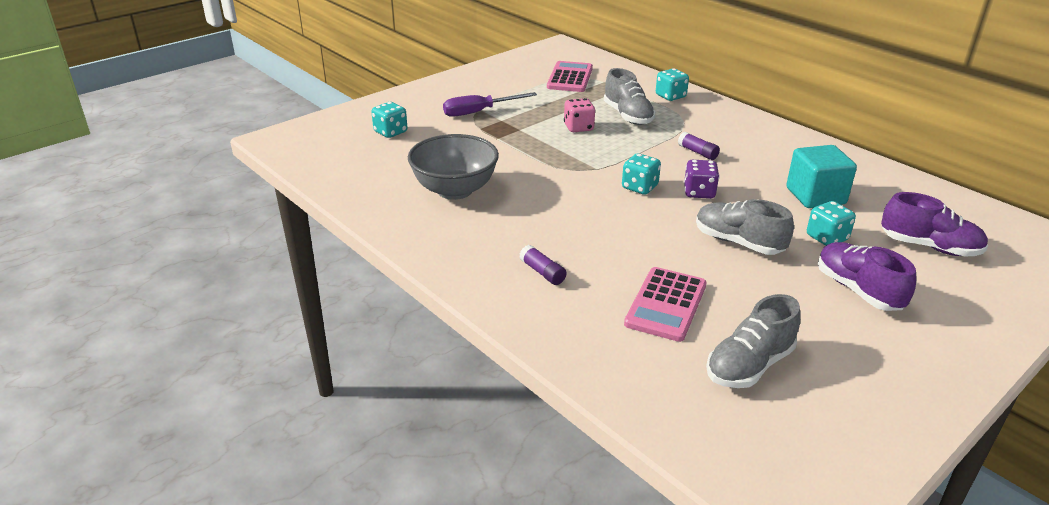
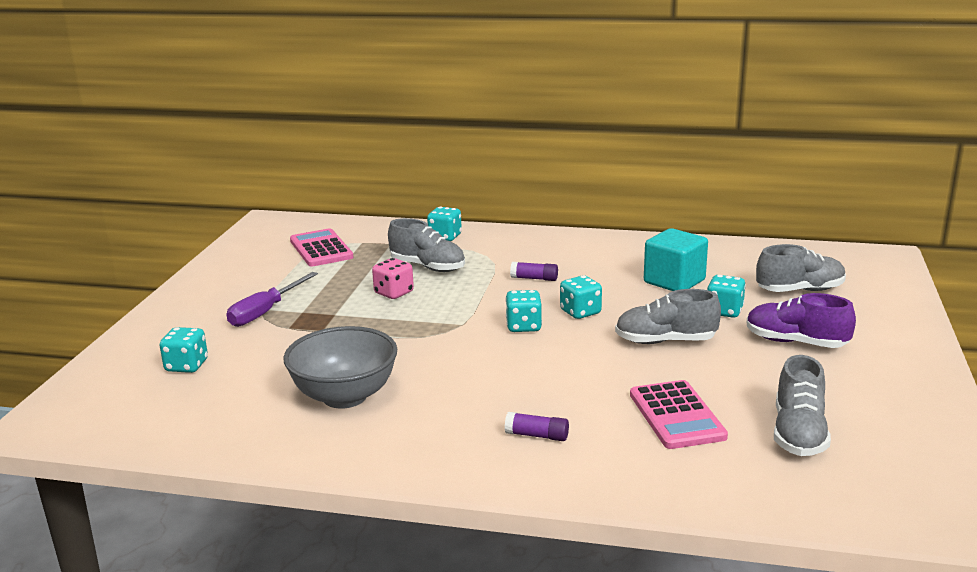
camera: 35 degrees left, 10 degrees down
(699, 192) = (580, 312): purple dice -> turquoise dice
(929, 247) = (800, 290): purple shoe -> grey shoe

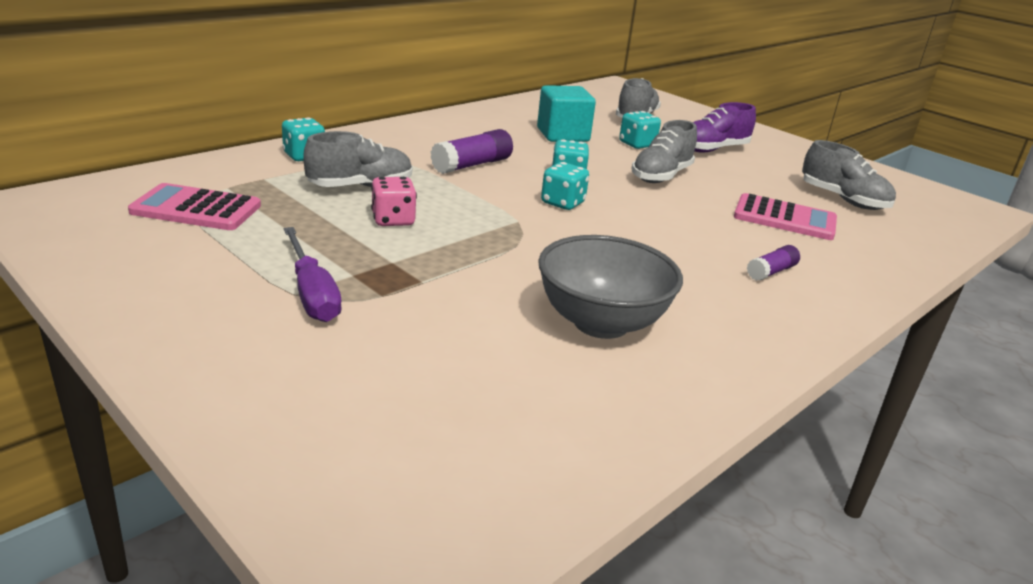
camera: 60 degrees left, 5 degrees up
(186, 366) = (383, 391): turquoise dice -> none
(534, 278) = (472, 165): purple glue stick -> purple glue stick, size x1.67

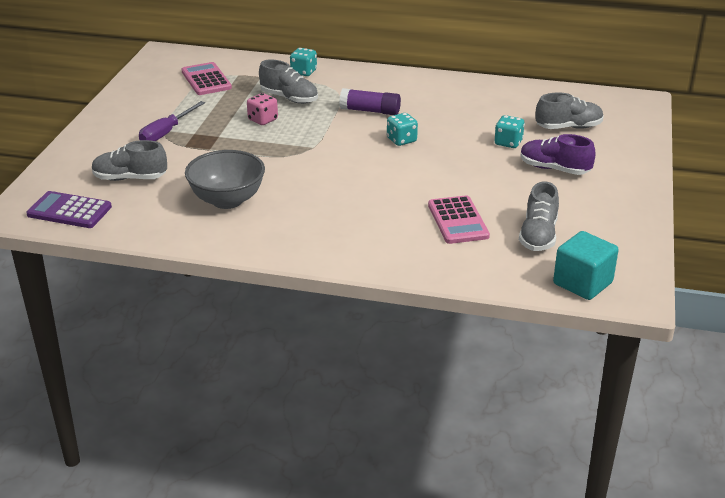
camera: 60 degrees right, 5 degrees up
(469, 492) = (69, 211): none -> purple calculator
(562, 135) = (476, 117): turquoise cube -> turquoise cube (582, 283)
(562, 203) = (358, 150): turquoise dice -> none
(661, 176) = (460, 165): grey shoe -> grey shoe (130, 178)
(771, 272) = (360, 232): purple glue stick -> none

